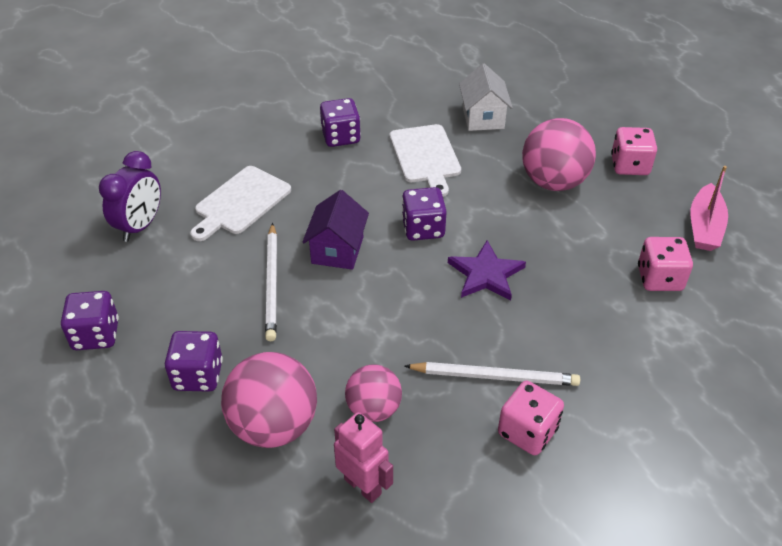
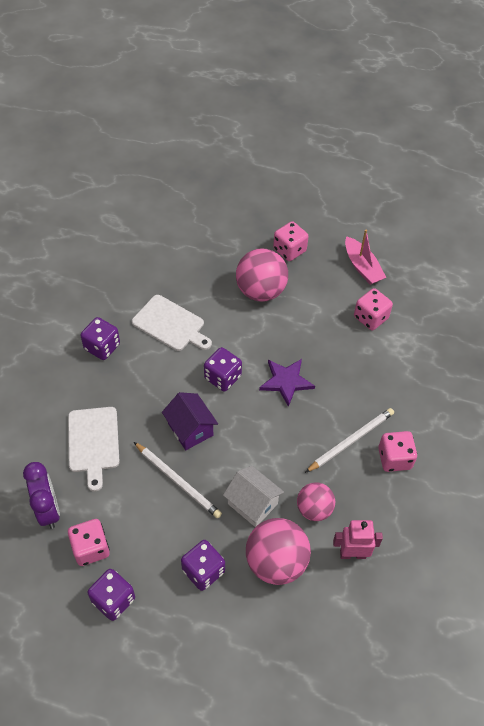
camera: 45 degrees left, 10 degrees up
(133, 280) = (91, 548): none -> pink dice
(483, 118) = (175, 270): white house -> white house (252, 504)

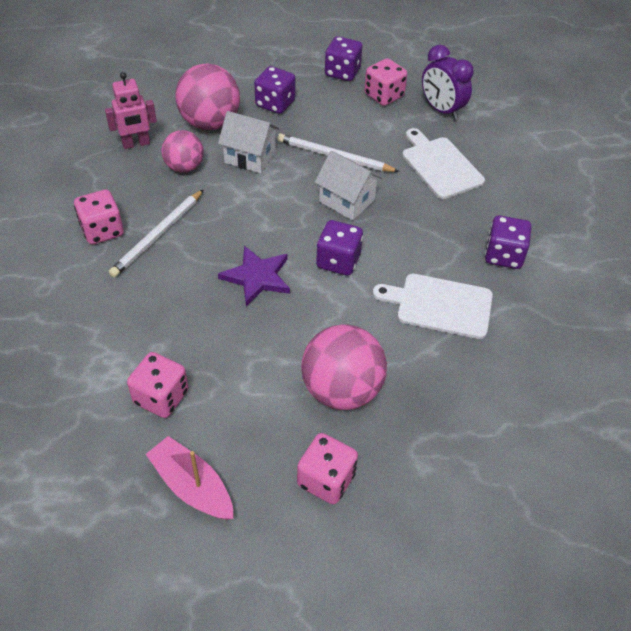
camera: 160 degrees right, 5 degrees down
(190, 429) = (347, 201): purple house -> white house

